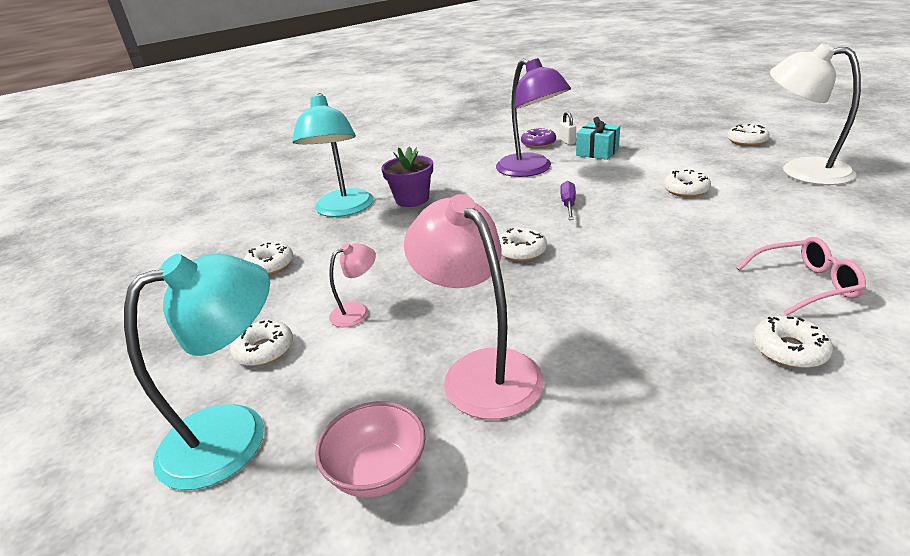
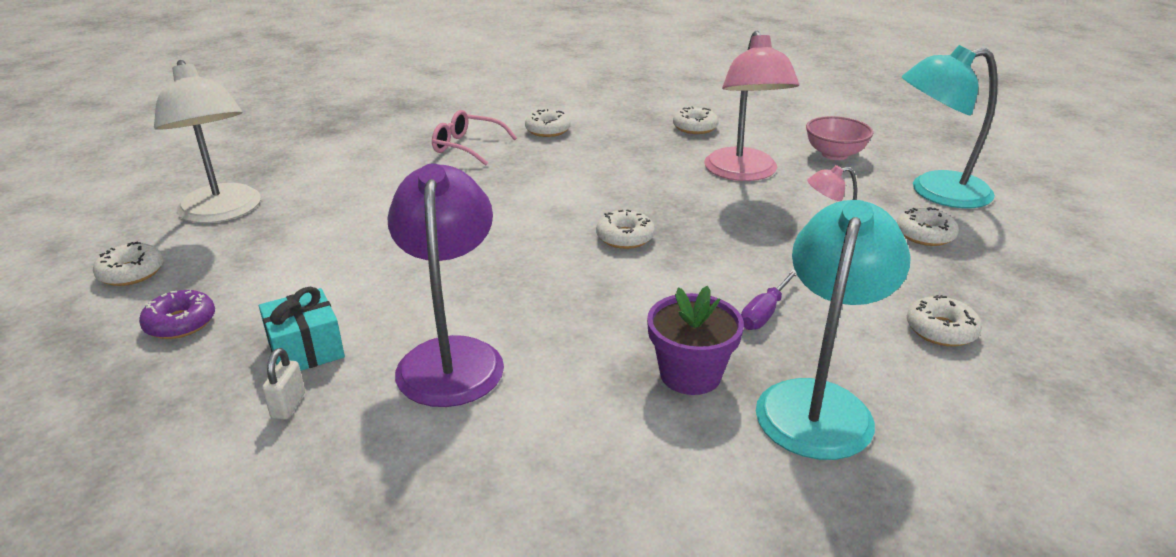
camera: 155 degrees left, 0 degrees up
(538, 143) = (333, 430): purple donut -> purple donut (180, 323)
(568, 204) = (503, 271): purple screwdriver -> purple screwdriver (764, 313)
(686, 190) = (362, 237): white donut -> white donut (695, 127)

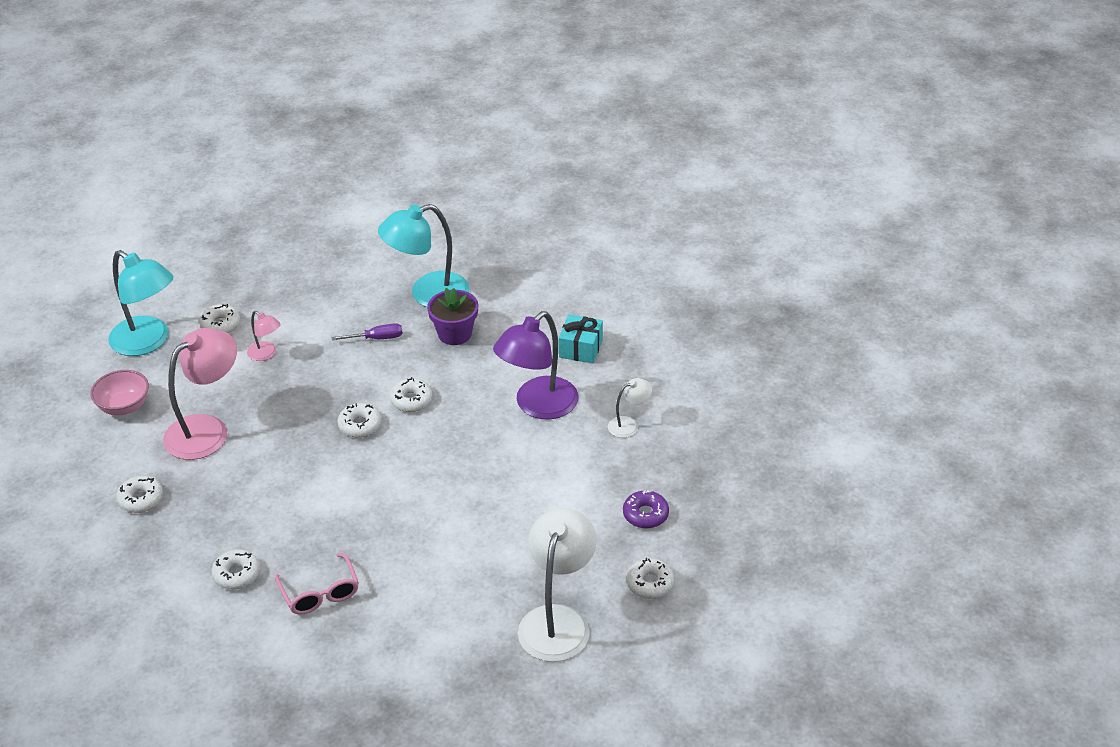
camera: 135 degrees left, 10 degrees up
(288, 405) = (629, 425): white padlock -> white lamp
(306, 349) = (597, 453): turquoise gift -> turquoise gift (580, 348)
(941, 330) = (325, 285): white donut -> white donut (411, 400)

